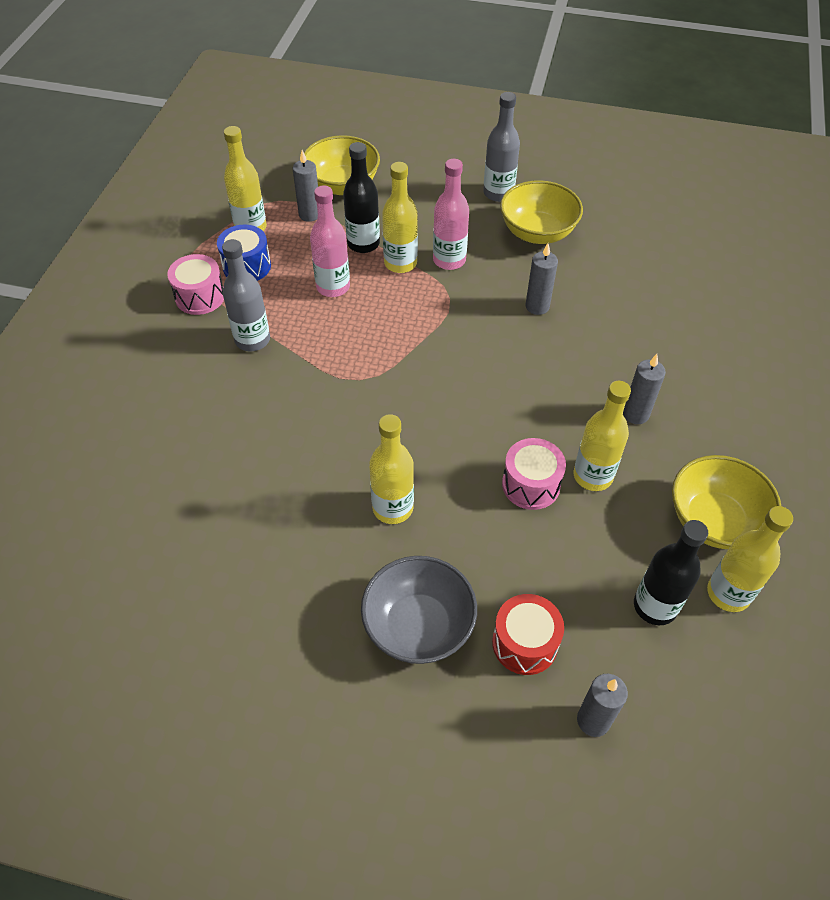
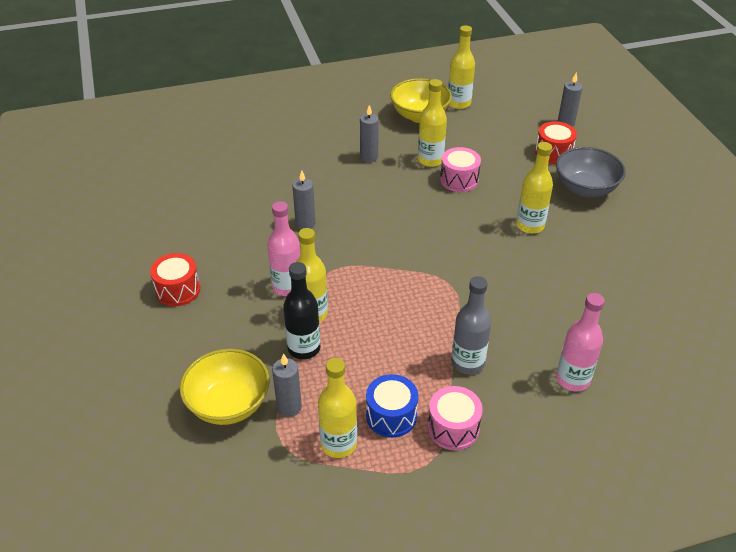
camera: 120 degrees left, 10 degrees down
(333, 287) = (371, 343): pink bottle -> pink bottle (572, 379)
(498, 193) = (178, 290): grey bottle -> red drum
(537, 232) = (218, 250): yellow bowl -> none
(655, 606) = (489, 121): black bottle -> none

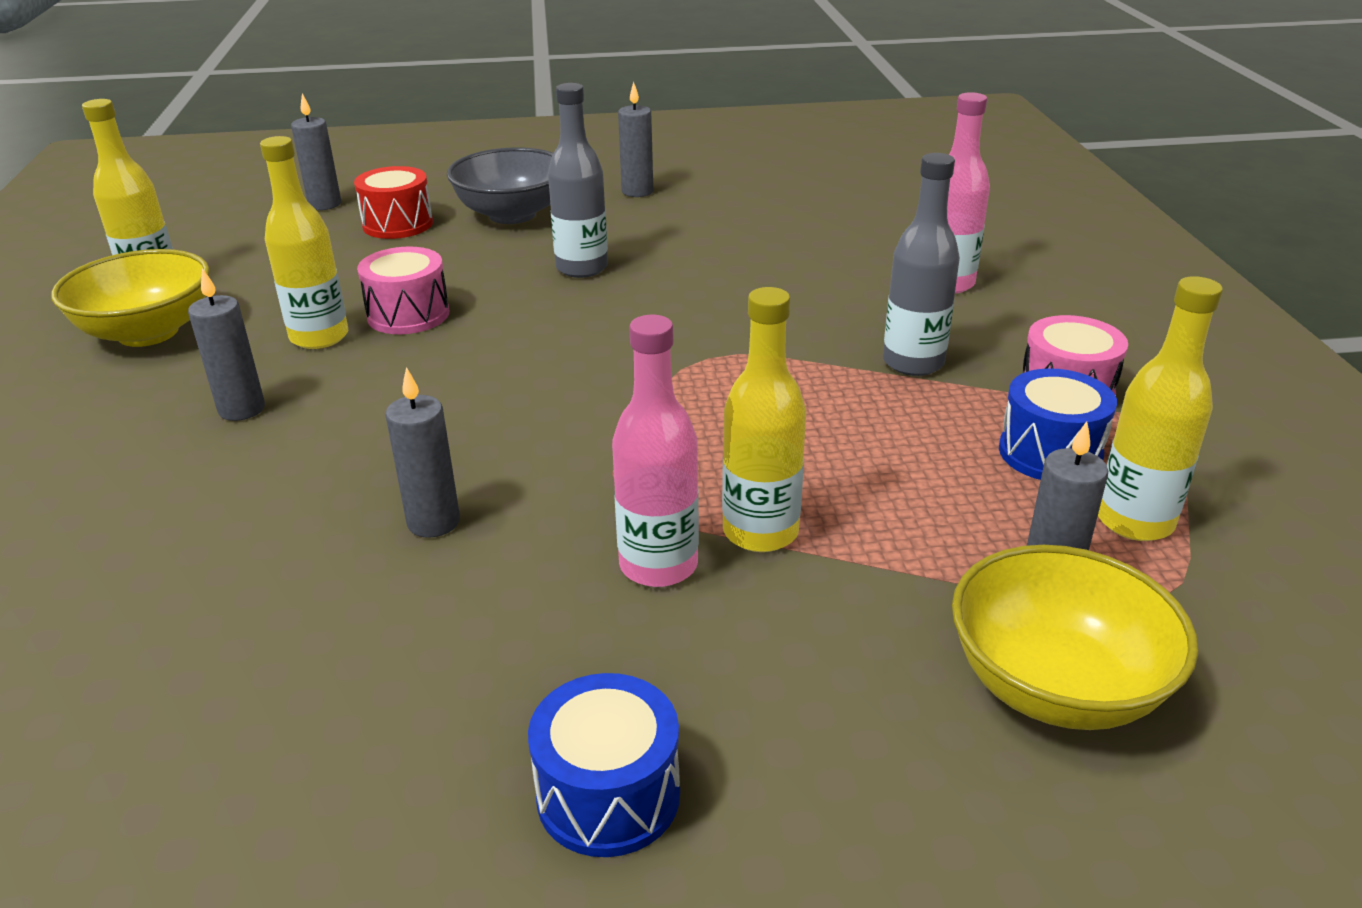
camera: 80 degrees left, 10 degrees down
(178, 290) = (608, 795): red drum -> blue drum
(304, 348) = (870, 551): black bottle -> none
(530, 225) = (582, 268): yellow bottle -> grey bottle
(644, 231) = (637, 191): none -> grey candle

